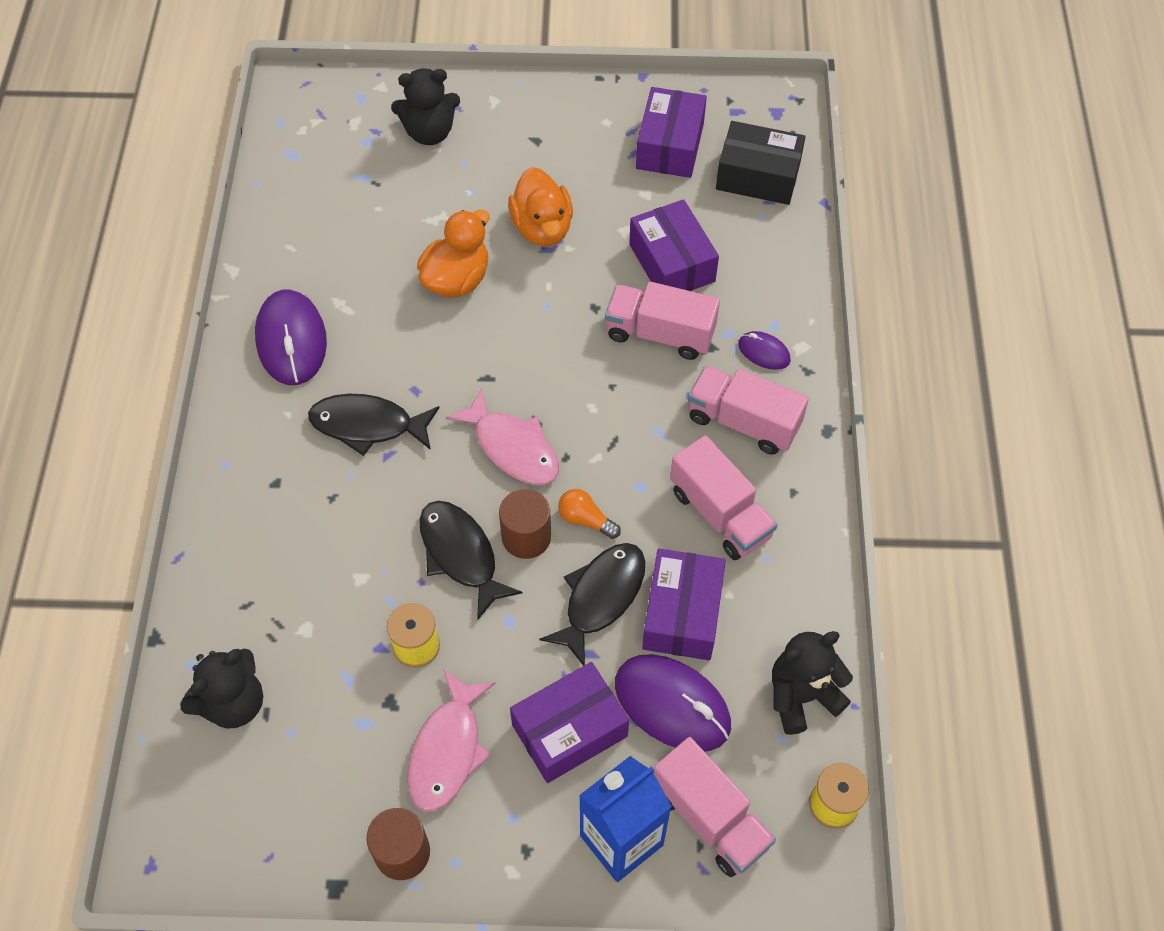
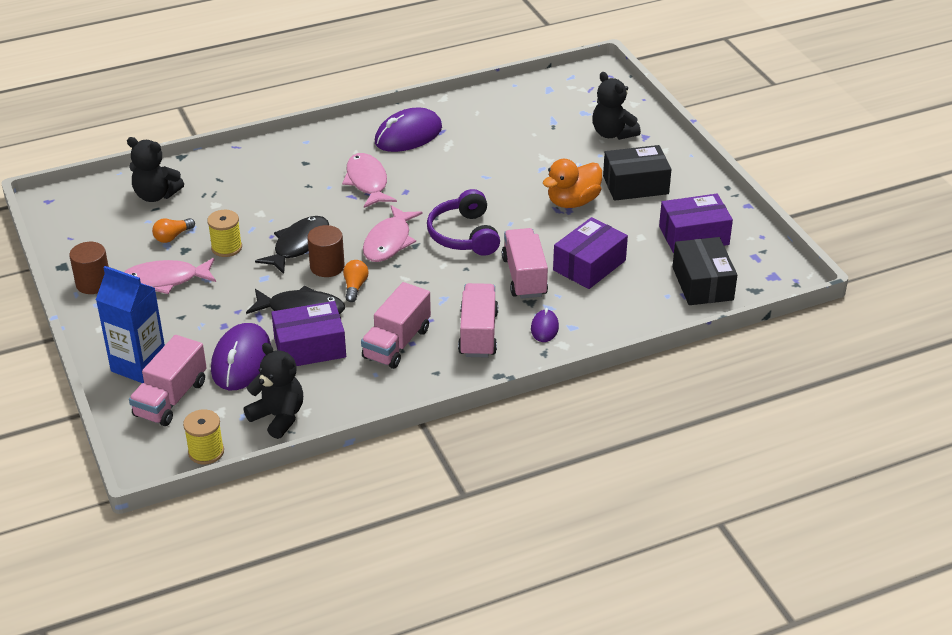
camera: 65 degrees right, 20 degrees down
(350, 710) = (172, 236): none -> orange light bulb
(368, 425) = (367, 182): black fish -> pink fish
(457, 279) = (502, 181): orange duck -> none
(545, 156) = (635, 185): none -> black box
(545, 362) = (464, 235): none -> purple headphones
(569, 730) = (202, 323): purple box -> none

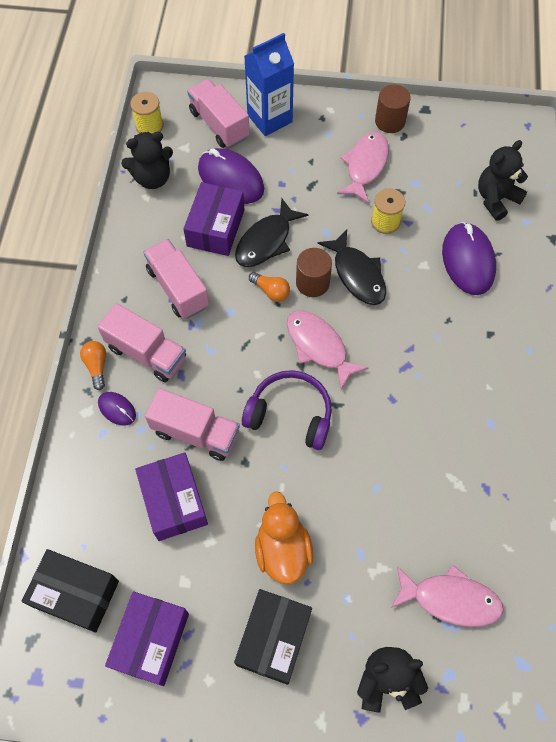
camera: 120 degrees right, 25 degrees up
(172, 236) = (424, 190): orange light bulb -> orange light bulb (97, 366)
(367, 182) = (427, 372): pink fish -> pink fish (450, 599)
(408, 135) = (494, 451): purple mouse -> purple mouse (468, 261)

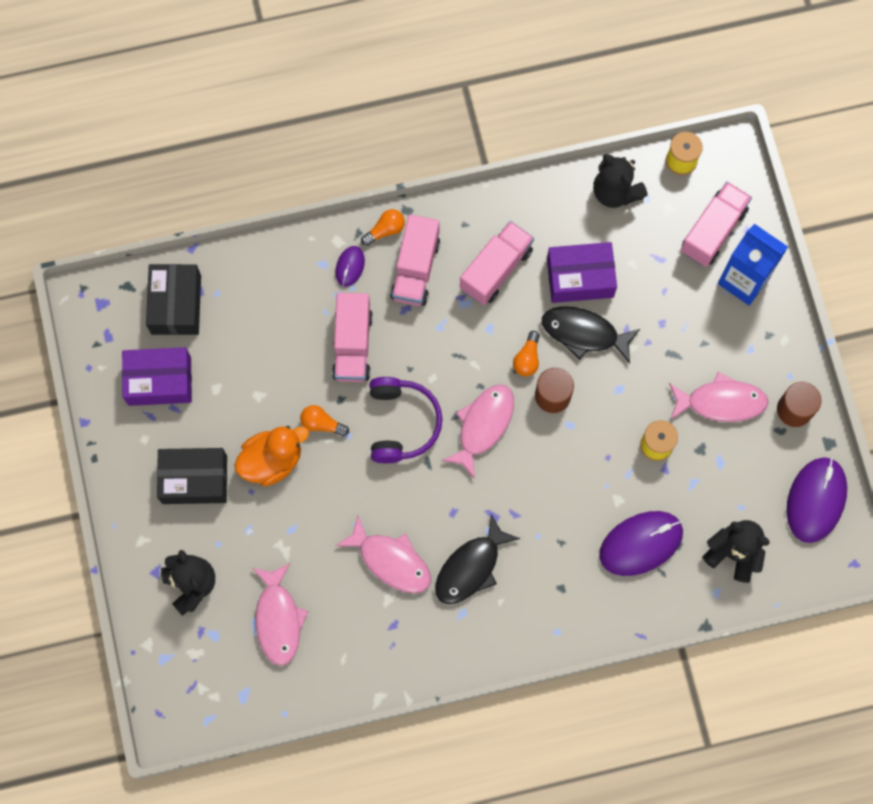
camera: 70 degrees right, 10 degrees up
(174, 501) = (282, 351): purple box -> none
(231, 179) = (646, 270): purple mouse -> purple mouse (816, 500)
(263, 488) = (322, 424): none -> orange light bulb
(357, 274) = (579, 436): black fish -> black fish (471, 567)
(422, 469) = (391, 561): none -> pink fish

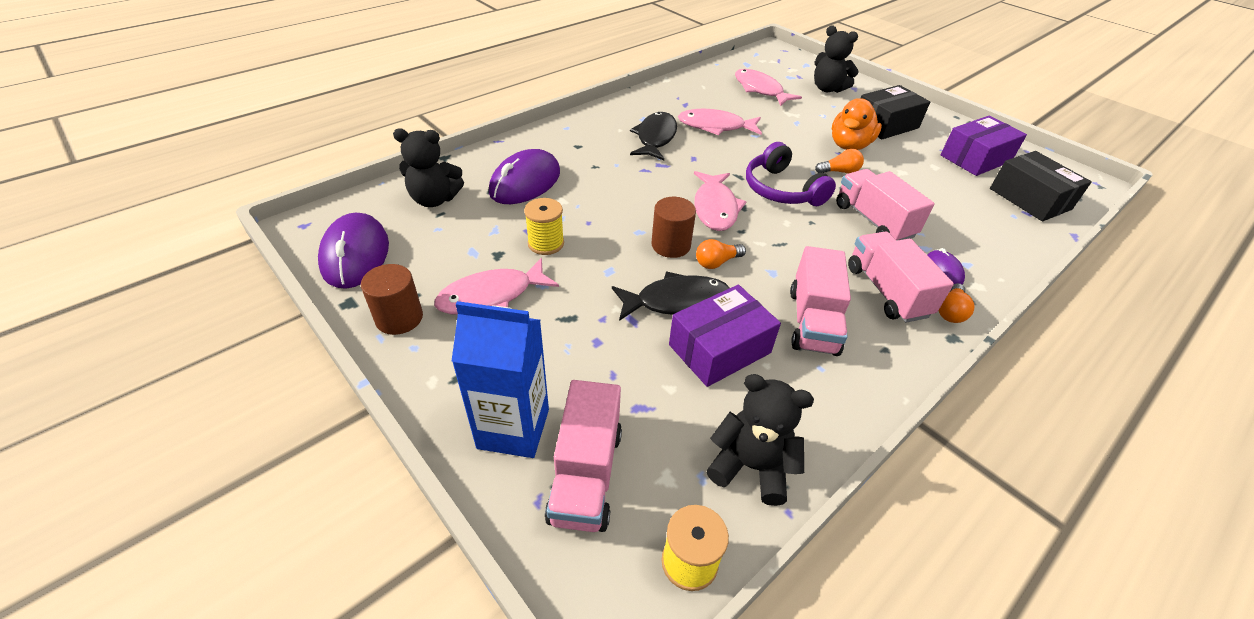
camera: 150 degrees right, 30 degrees down
(527, 359) = (716, 262): orange light bulb -> orange light bulb turned 105 degrees counterclockwise

